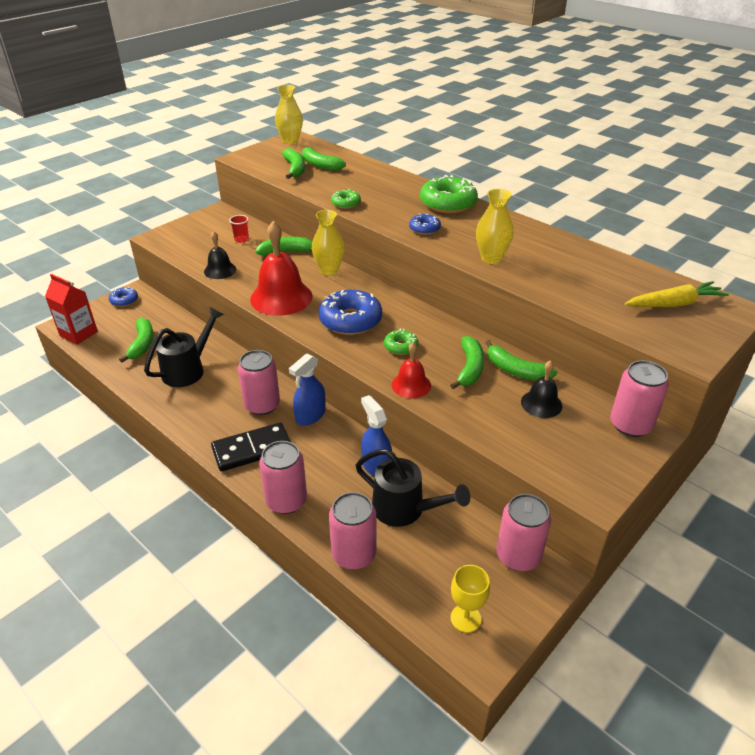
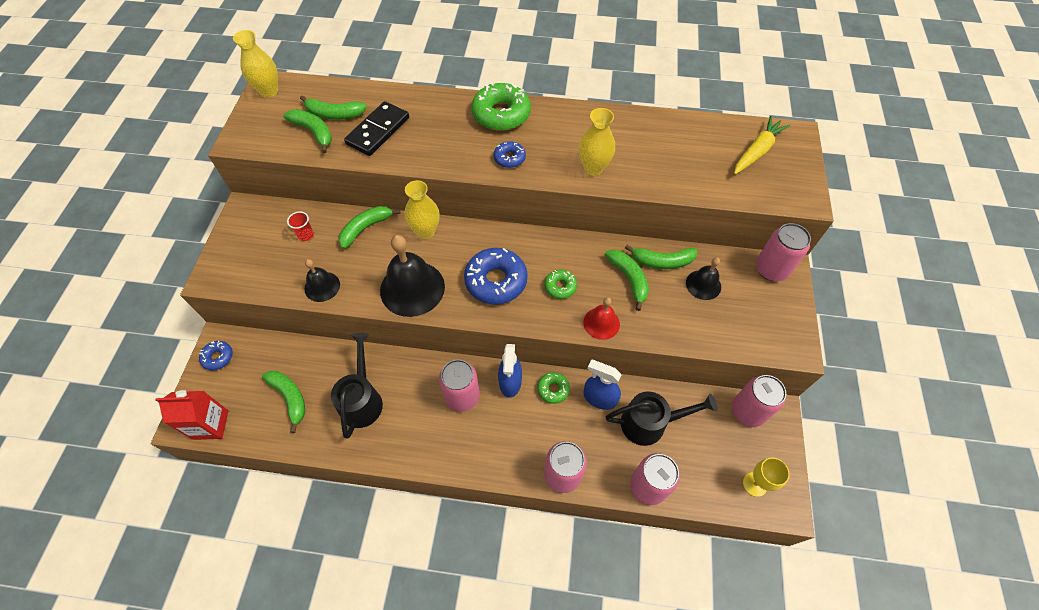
camera: 35 degrees left, 20 degrees up
(252, 449) = (494, 445): black domino -> black domino (378, 131)
(281, 297) = (412, 288): red bell -> black bell
(345, 203) = (410, 159): green donut -> green donut (553, 389)

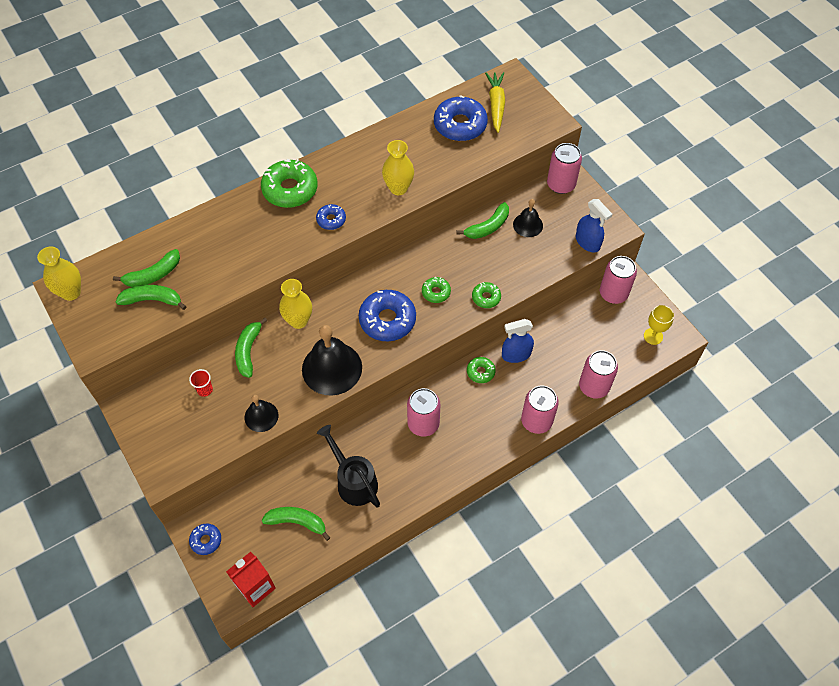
camera: 40 degrees left, 0 degrees up
(378, 131) = (205, 264): black domino -> none
(510, 382) = (447, 389): blue spray bottle -> blue spray bottle (587, 242)
(601, 323) = (486, 297): red bell -> green donut
(629, 279) = (477, 254): green banana -> none
(650, 423) = (562, 346): black watering can -> none
(704, 148) = (460, 125): none -> blue donut

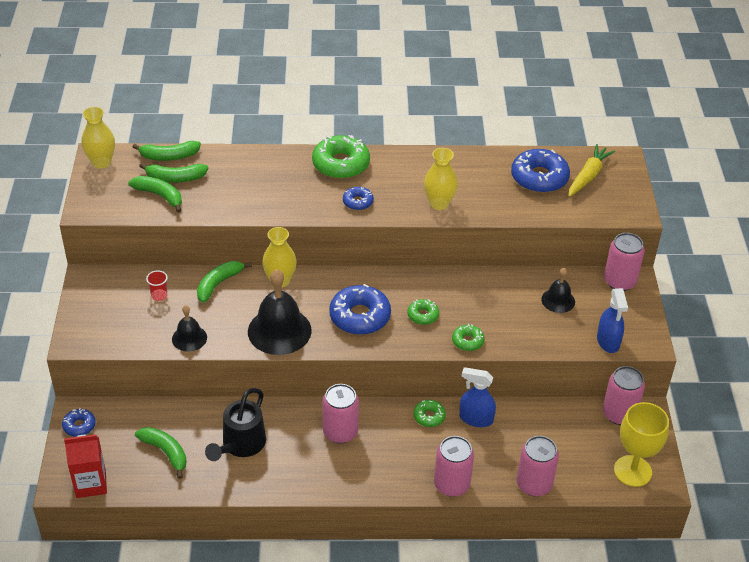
camera: 30 degrees right, 15 degrees down
(353, 480) = (240, 445): black watering can -> black watering can turned 150 degrees counterclockwise
(488, 227) = (516, 285): green banana -> green banana (169, 156)
(653, 336) = (632, 471): yellow goblet -> yellow goblet, size x1.66

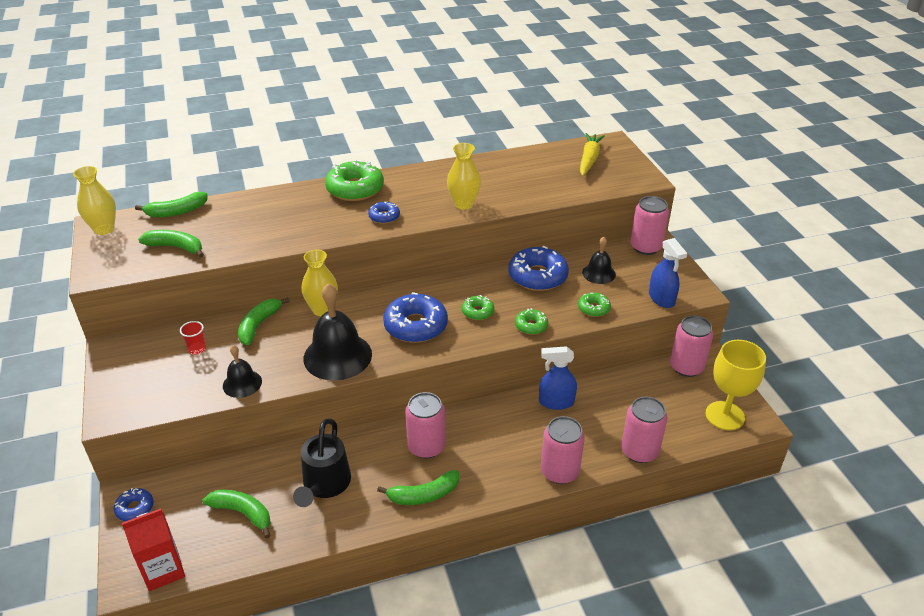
camera: 15 degrees left, 5 degrees down
(175, 178) = (188, 229): green banana -> green banana (424, 495)
(429, 416) = (510, 410): green donut -> green donut (593, 308)
(539, 178) = (546, 168): blue donut -> blue donut (537, 276)

